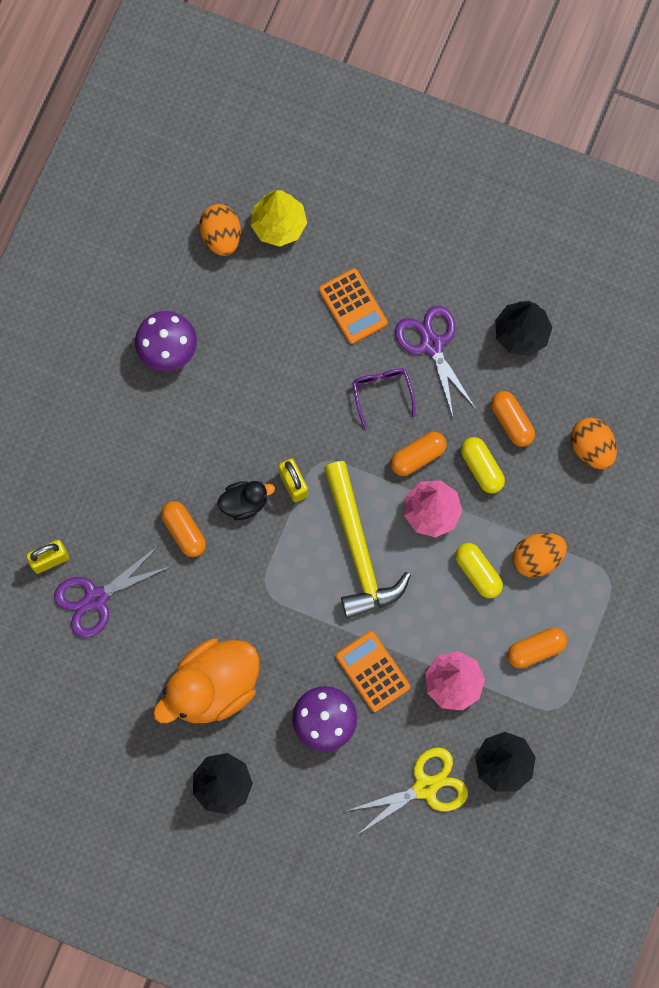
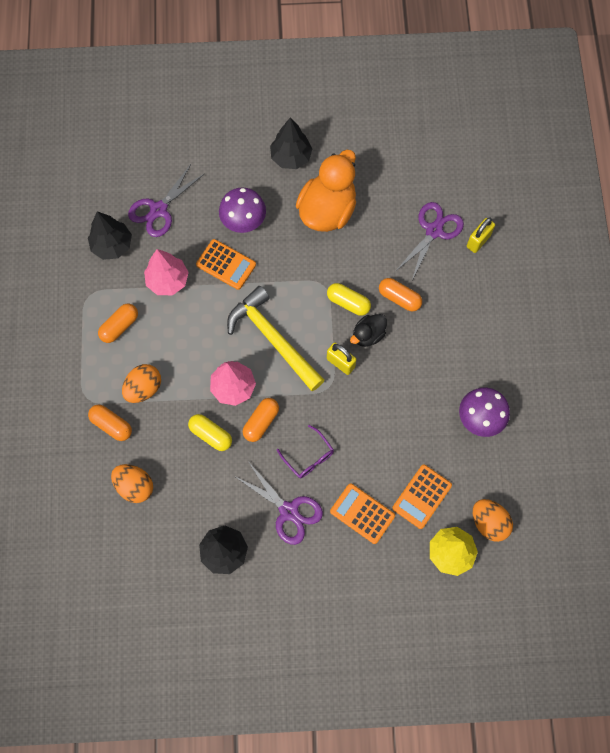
camera: 155 degrees right, 5 degrees down
(279, 295) = (422, 496): none -> orange calculator
(425, 787) = (158, 210): yellow scissors -> purple scissors
(477, 572) = (182, 360): yellow capsule -> yellow capsule (348, 303)
(511, 422) = (203, 479): orange capsule -> orange capsule (112, 425)

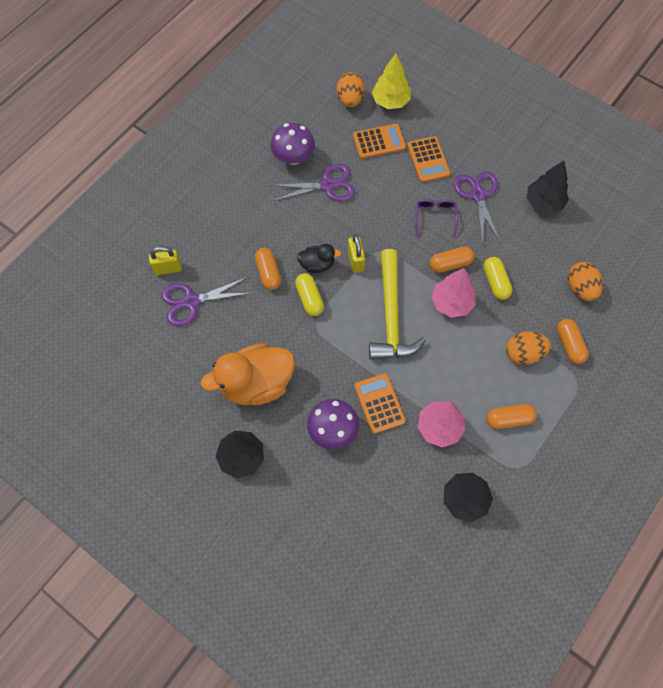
camera: 140 degrees left, 5 degrees down
(158, 210) = (398, 501): purple scissors -> purple scissors (327, 185)

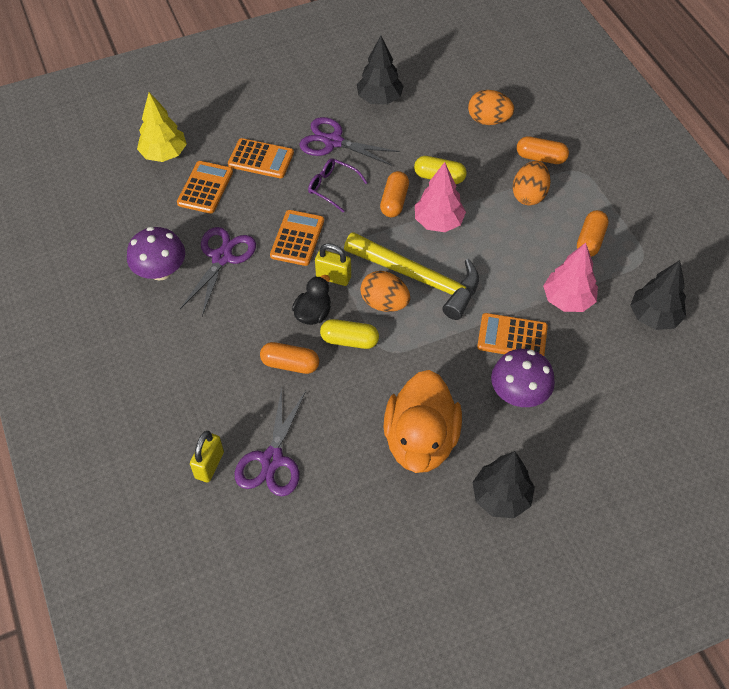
camera: 60 degrees left, 10 degrees down
(350, 100) = (131, 186): orange egg -> orange egg (384, 303)
(374, 221) = (297, 238): none -> orange calculator

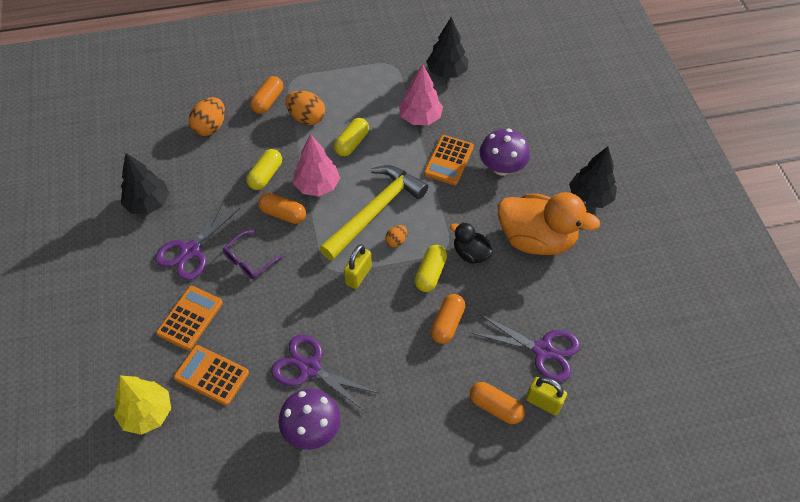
camera: 80 degrees left, 0 degrees up
(297, 238) = (304, 299): orange calculator -> none
(313, 313) = (395, 298): black duck -> black duck (470, 253)
(384, 303) = (396, 241): orange egg -> orange egg, size x0.55
(507, 241) = (352, 143): none -> yellow capsule
(590, 240) = (366, 91): orange capsule -> orange capsule (495, 407)

